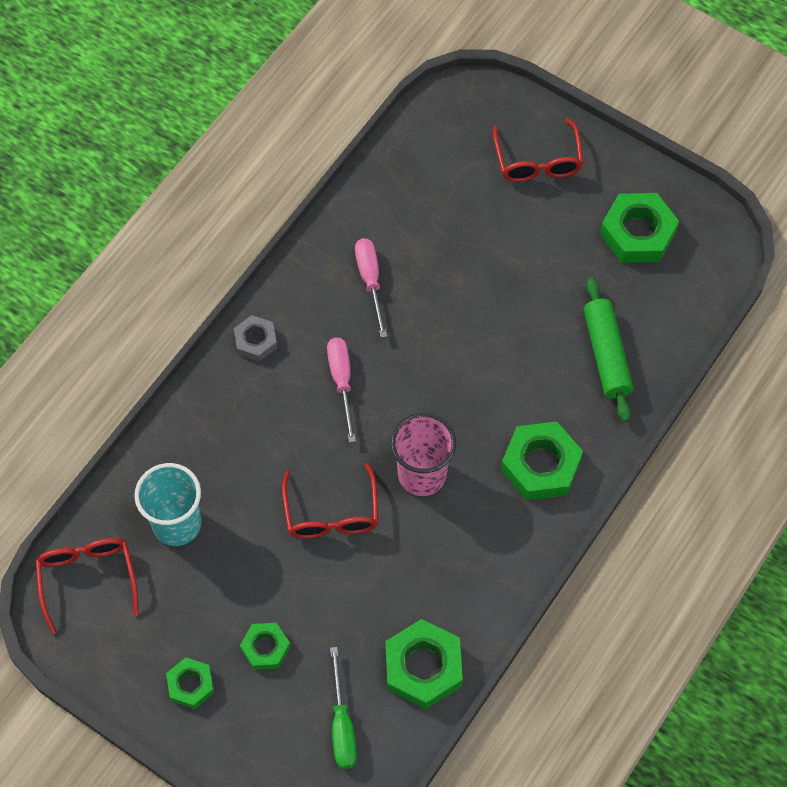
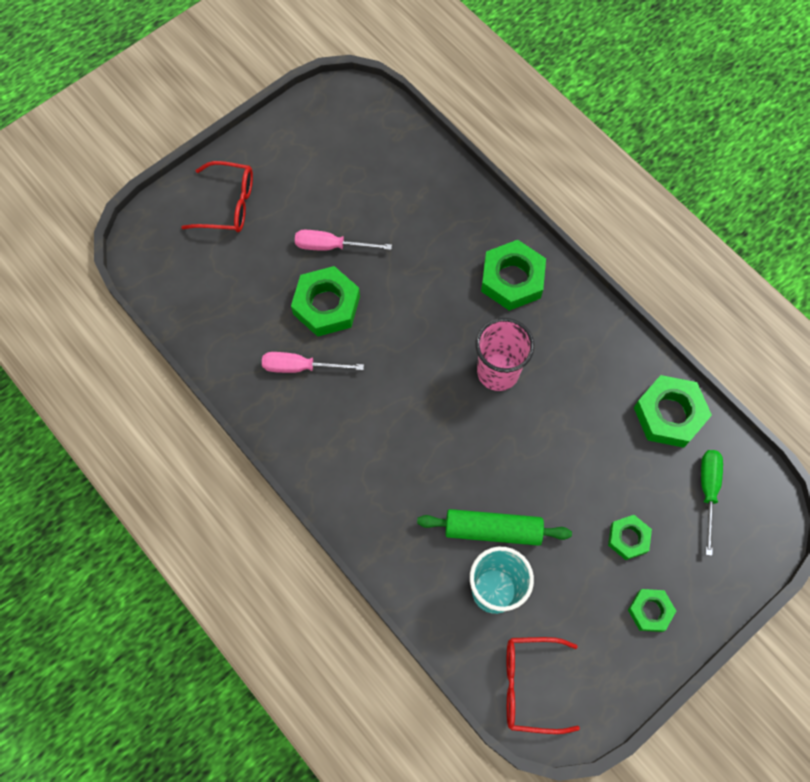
camera: 75 degrees left, 5 degrees up
(256, 341) = (330, 479): grey nut -> none
(331, 514) = (516, 454): red glasses -> none
(342, 382) = (392, 415): pink screwdriver -> pink screwdriver (331, 246)
(342, 725) = (708, 491): green screwdriver -> green screwdriver turned 90 degrees counterclockwise
(606, 354) = (426, 204): green rolling pin -> green rolling pin (493, 529)
(637, 233) = (323, 151): green nut -> green nut (326, 305)

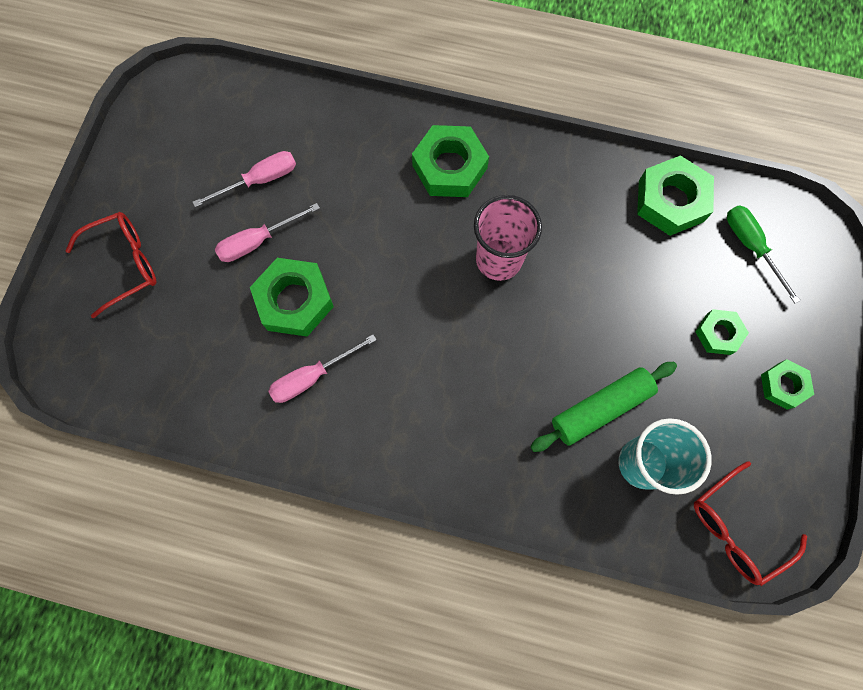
camera: 35 degrees left, 5 degrees up
(363, 202) = (260, 180): none -> pink screwdriver

